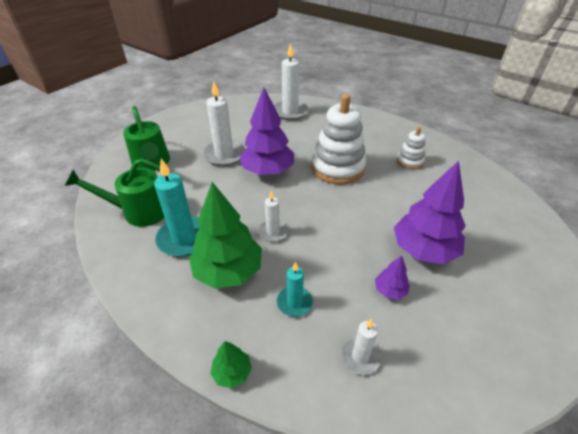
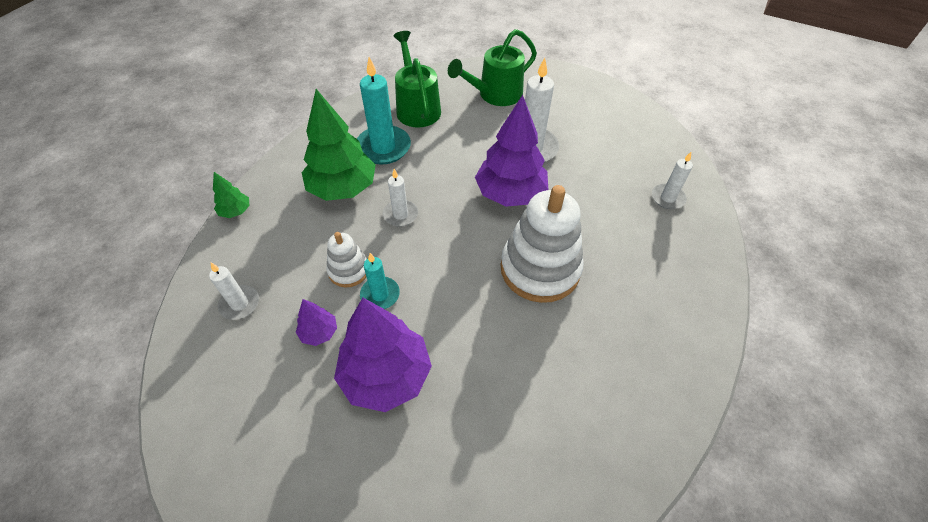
camera: 80 degrees right, 10 degrees up
(290, 112) = (667, 198): white candle -> white candle, size x0.57
(294, 302) = (304, 245): turquoise candle -> turquoise candle (380, 295)
(409, 161) = (589, 370): white stacking toy -> white stacking toy (348, 270)

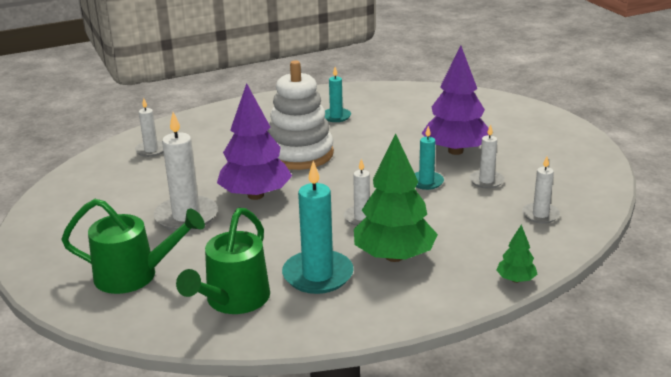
camera: 140 degrees left, 25 degrees down
(319, 332) = (486, 181): purple tree -> white candle
(348, 270) = (438, 202): white stacking toy -> none
(584, 369) = (336, 116): none -> turquoise candle

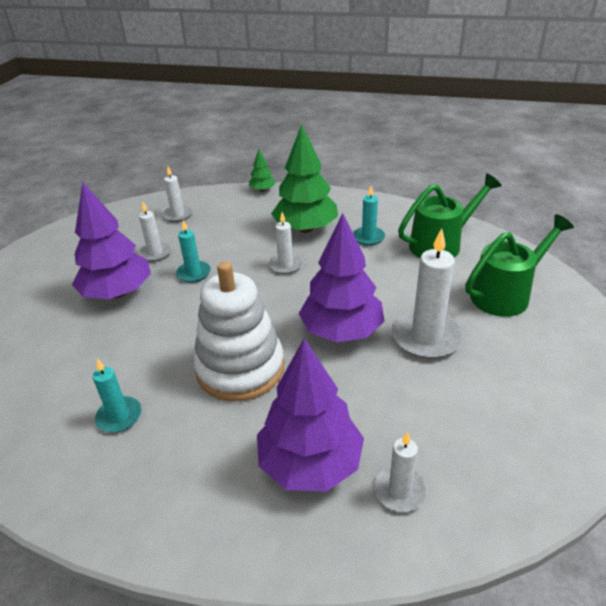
camera: 140 degrees left, 10 degrees up
(135, 275) = (506, 294): green watering can -> green watering can turned 105 degrees clockwise
(208, 141) = (310, 463): none -> purple tree
(318, 275) = (368, 237): turquoise candle -> turquoise candle, size x0.57

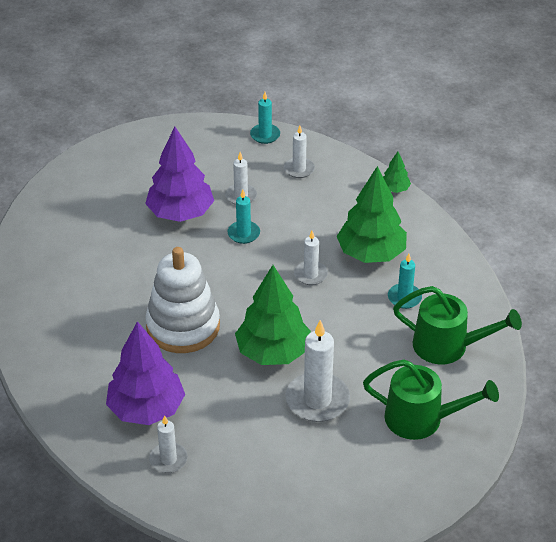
camera: 45 degrees right, 5 degrees up
(119, 416) = (90, 303): turquoise candle -> turquoise candle (265, 135)
(341, 331) = (273, 352): purple tree -> green tree

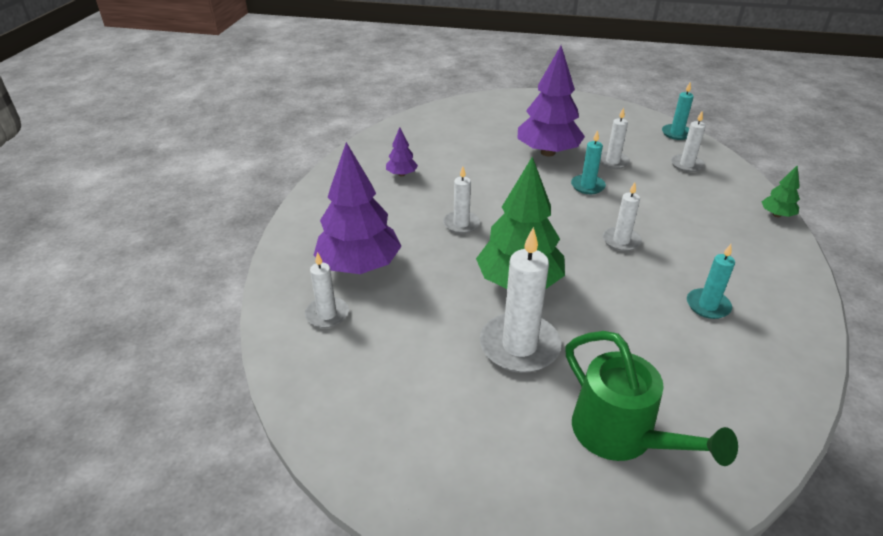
camera: 40 degrees right, 5 degrees down
(82, 305) = (402, 174): none -> purple tree
(183, 326) = (461, 224): white stacking toy -> white candle
(371, 253) = (703, 252): green tree -> none
(448, 346) = (724, 378): green watering can -> none

